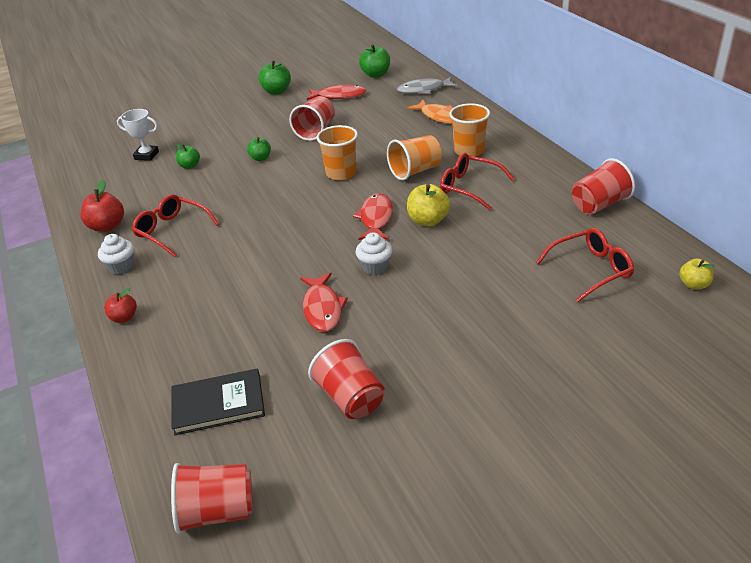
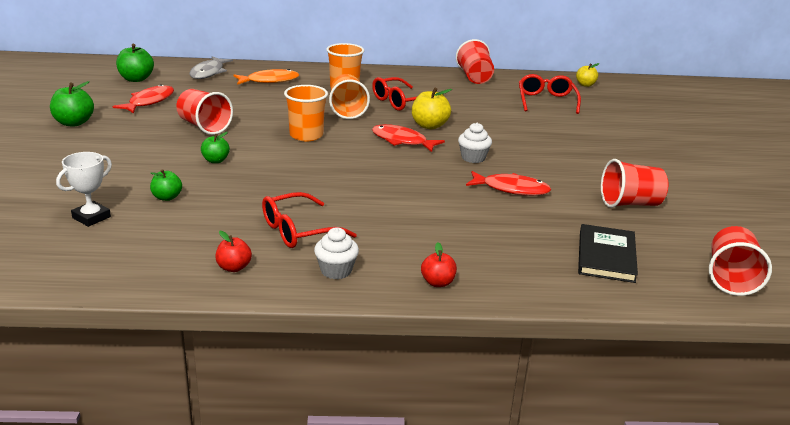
camera: 70 degrees left, 10 degrees down
(107, 226) = (234, 267): red apple -> red apple, size x0.64

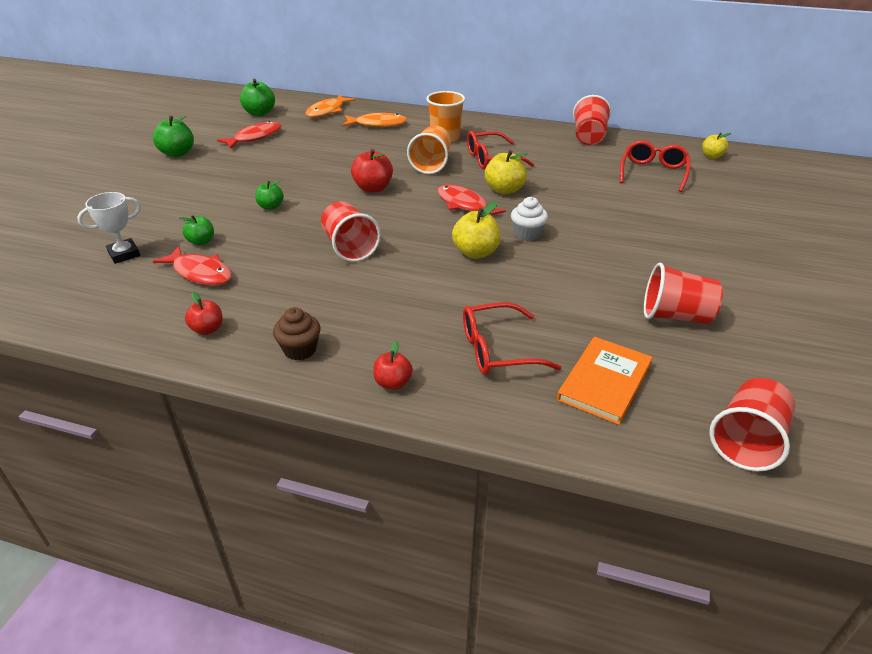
camera: 20 degrees right, 10 degrees up
(204, 126) = (285, 168): red cup -> red cup (350, 247)
(208, 73) = (327, 111): grey fish -> orange fish
(298, 231) = (295, 296): red glasses -> red glasses (497, 350)
(306, 135) = (373, 188): orange cup -> red apple
(336, 270) = (300, 349): white cupcake -> brown cupcake
(439, 177) = (476, 252): none -> yellow apple
(511, 189) = (546, 278): red fish -> red fish (200, 273)
(606, 256) = (604, 382): black book -> orange book

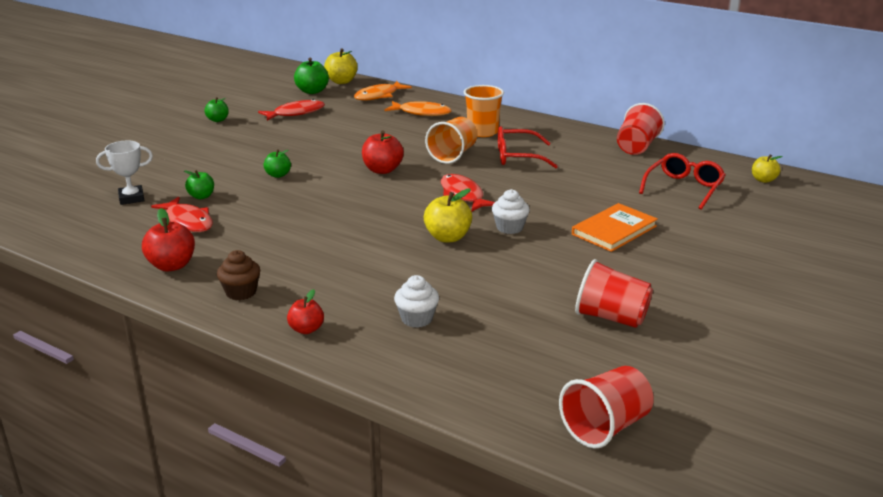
camera: 15 degrees right, 10 degrees down
(177, 153) = (218, 120): green apple -> green apple, size x0.64
(207, 329) = (172, 265): red apple -> red apple, size x1.57
(350, 247) = (331, 218): red cup -> none
(497, 350) = (417, 319): red glasses -> white cupcake
(504, 190) = (512, 186): yellow apple -> yellow apple (341, 81)
(604, 382) = (500, 359): orange book -> orange book (614, 230)

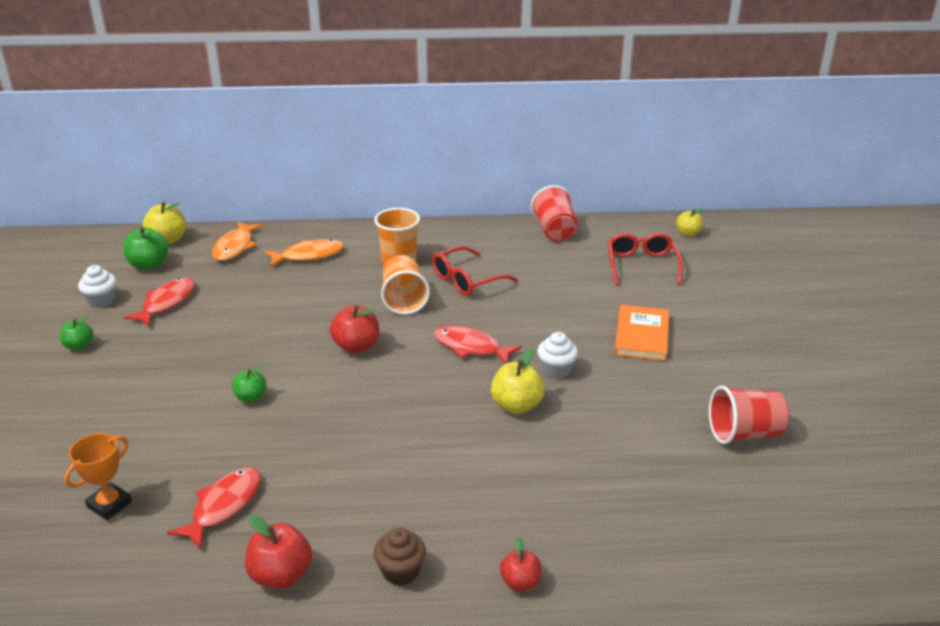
camera: 35 degrees left, 5 degrees up
(131, 198) = (109, 504): white trophy -> orange trophy
(188, 221) = (224, 506): red fish -> red fish turned 75 degrees counterclockwise
(201, 196) = (196, 464): green apple -> none
(417, 319) = (601, 515): white cupcake -> white cupcake (101, 300)
(605, 427) = (864, 550): red cup -> none

